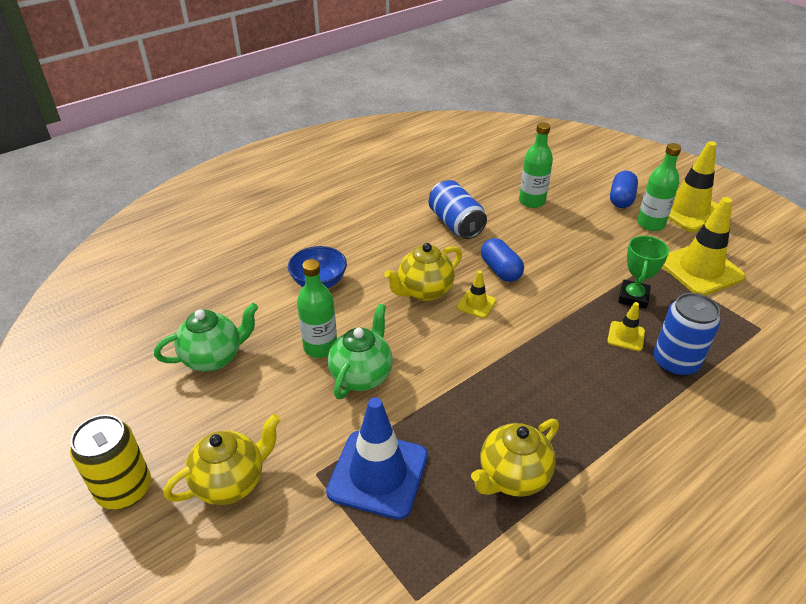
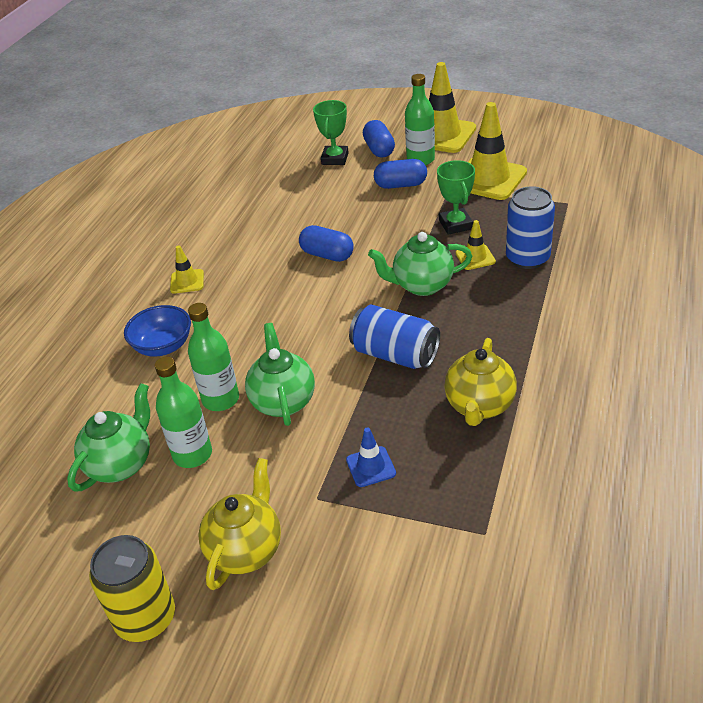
camera: 30 degrees left, 0 degrees up
(378, 474) = (371, 467): blue traffic cone -> blue traffic cone, size x0.48
(424, 291) = (274, 305): yellow teapot -> none
(455, 224) = (250, 234): blue can -> blue can (395, 354)
(476, 304) = (331, 293): yellow traffic cone -> yellow traffic cone (187, 281)
(532, 201) = (303, 184): green bottle -> green bottle (192, 454)
(556, 337) = (422, 285): none -> green teapot
(576, 191) = (335, 159): none -> green trophy
(614, 239) = (400, 185): none -> blue capsule

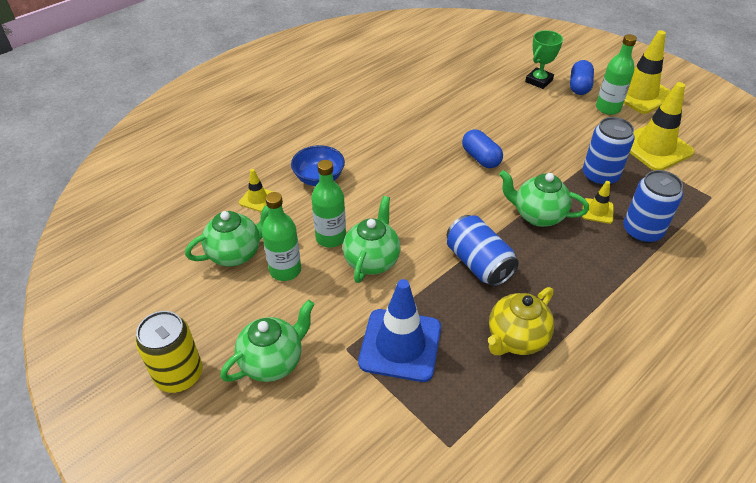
camera: 25 degrees right, 5 degrees up
(187, 281) = (367, 135): yellow traffic cone -> yellow traffic cone (257, 199)
(246, 550) = (273, 361): yellow teapot -> green teapot
(371, 467) = (400, 345): blue traffic cone -> blue traffic cone, size x2.08
(400, 185) = (577, 123): blue capsule -> none
(455, 225) = (600, 176): green trophy -> blue can

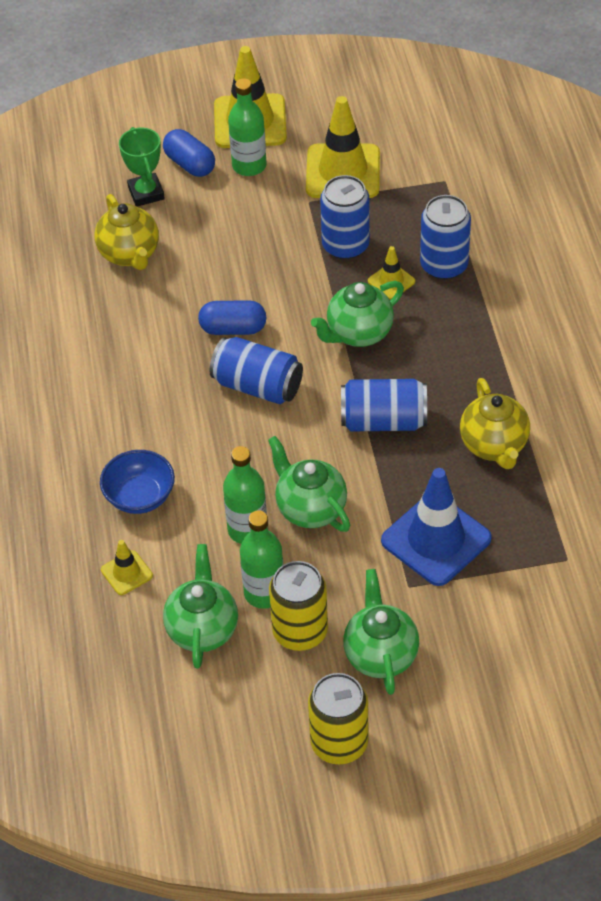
camera: 55 degrees left, 5 degrees up
(265, 304) = (300, 631): none -> yellow can
(448, 189) = (257, 386): none -> blue can
(489, 95) = (130, 254): none -> yellow teapot

